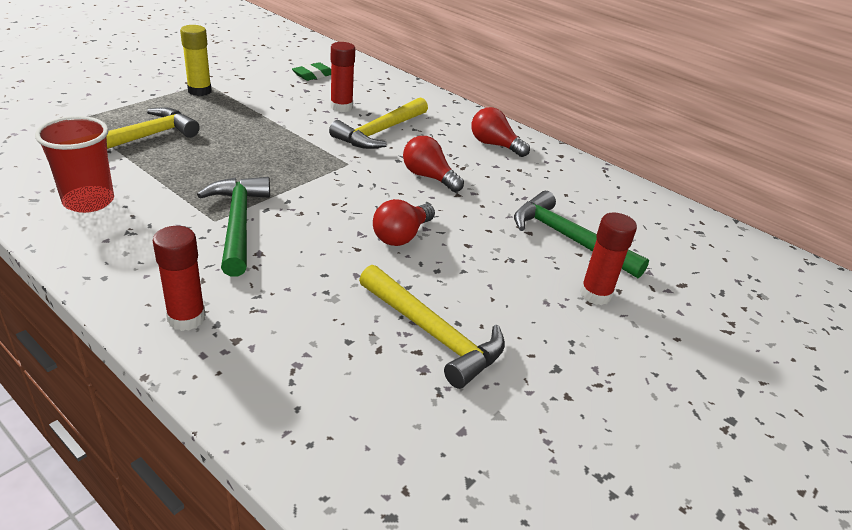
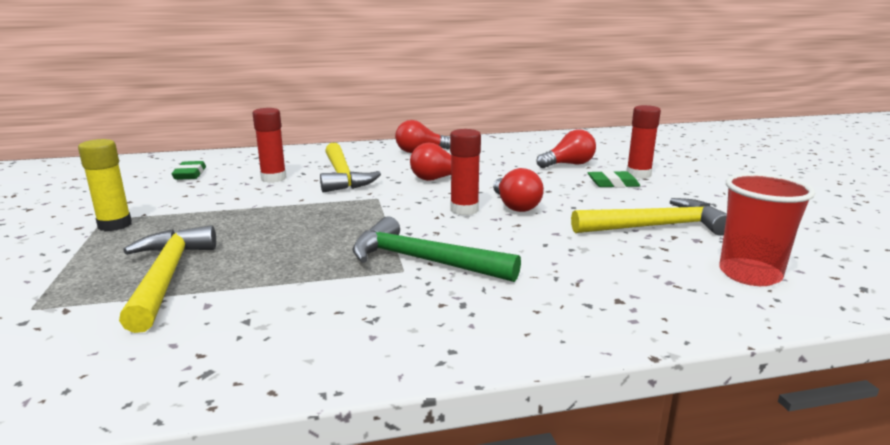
camera: 50 degrees left, 15 degrees down
(88, 201) = (269, 333): red cup -> red cup (749, 274)
(186, 318) = (568, 317): red glue stick -> red glue stick (464, 210)
(539, 282) = (613, 184): none -> green eraser
(568, 239) = (568, 164): green hammer -> red light bulb

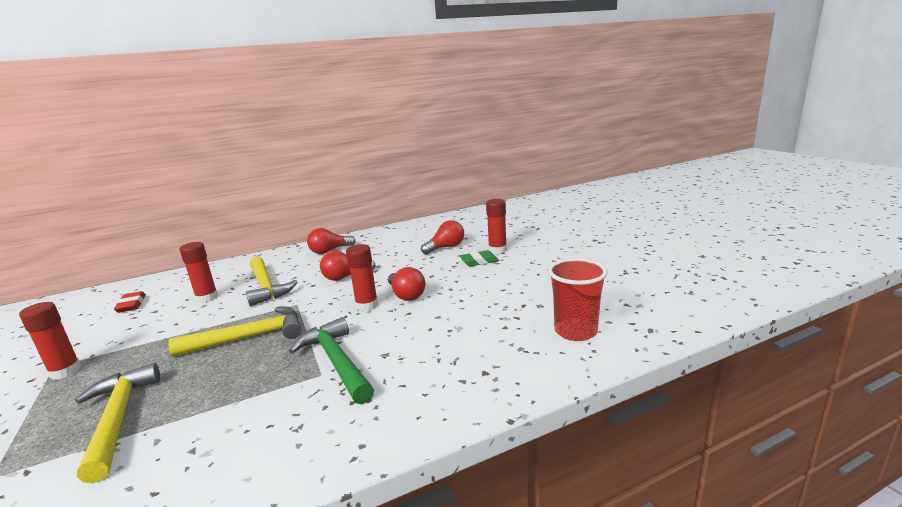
camera: 10 degrees left, 0 degrees up
(115, 225) = (65, 371): yellow glue stick -> red glue stick
(190, 174) = (131, 305): green eraser -> red eraser
(423, 261) = (336, 362): green hammer -> green hammer turned 45 degrees clockwise
(655, 226) = (510, 298): yellow hammer -> yellow hammer (249, 337)

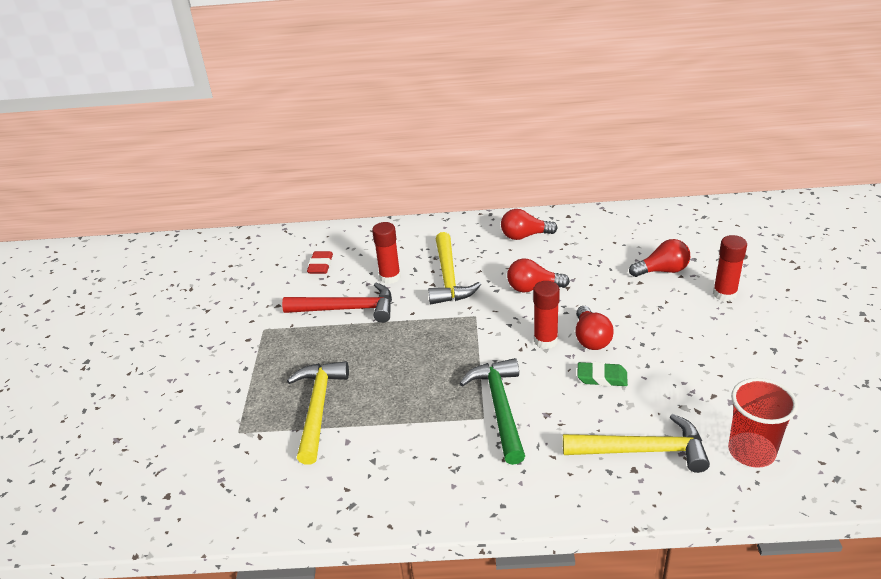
camera: 25 degrees right, 15 degrees up
(65, 371) = (273, 339): red glue stick -> none
(160, 328) = (347, 309): none -> red hammer
(249, 337) = (425, 348): yellow hammer -> yellow hammer (642, 450)
(479, 261) = (693, 308): green eraser -> green eraser (602, 377)

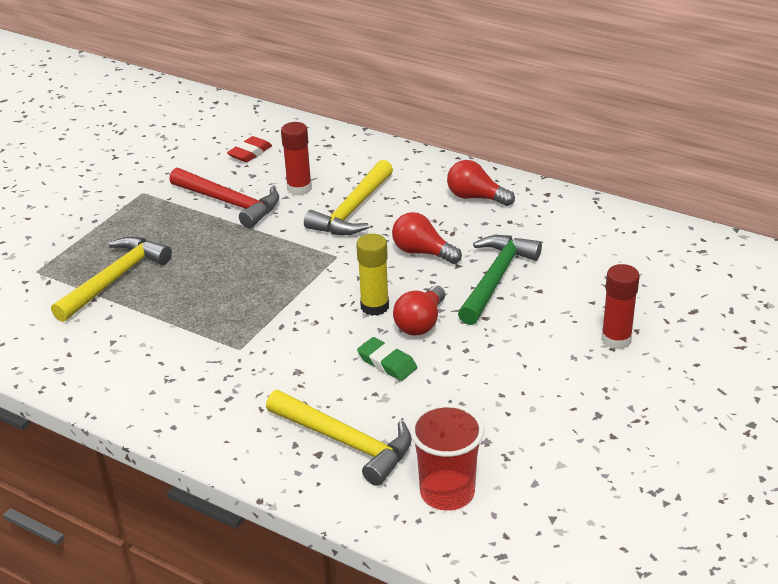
camera: 30 degrees right, 0 degrees up
(500, 408) = (263, 347): green hammer -> green hammer (495, 279)
(545, 341) = (374, 306): red glue stick -> yellow glue stick
(662, 271) = (578, 288): red light bulb -> none

